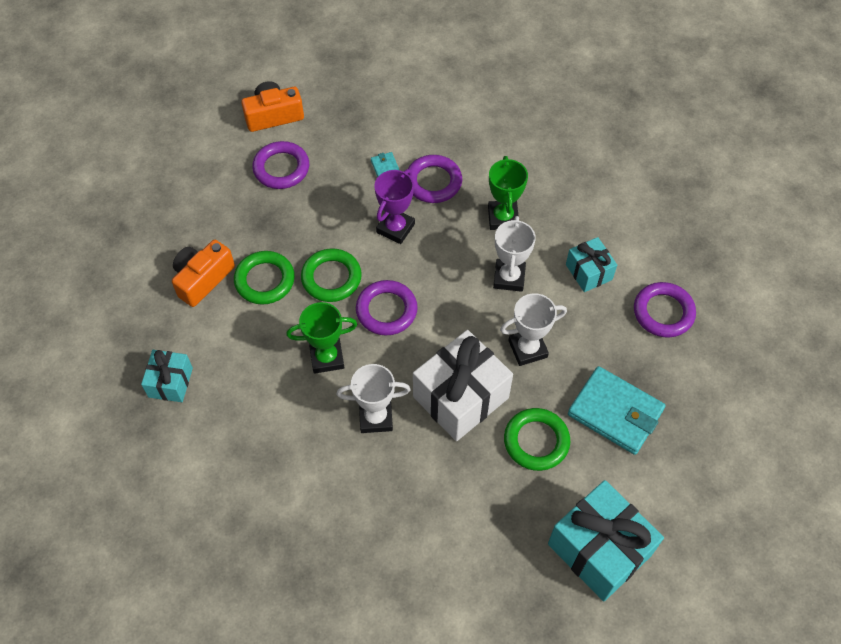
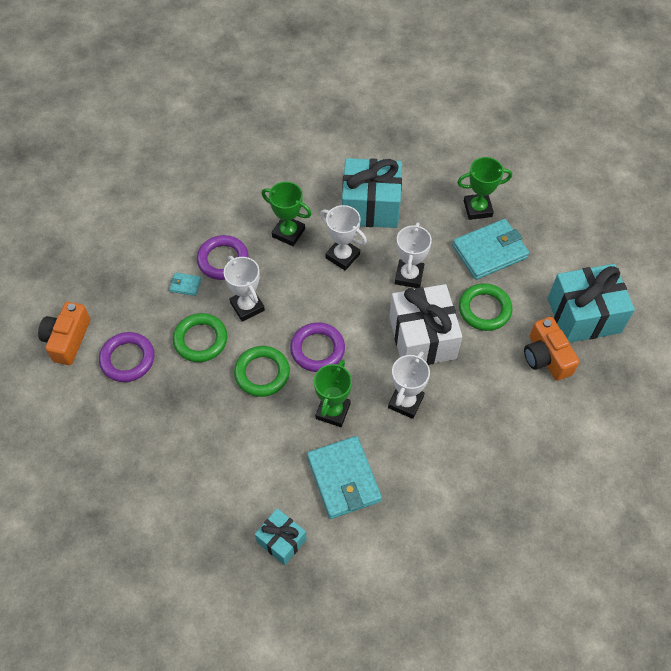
camera: 60 degrees left, 0 degrees up
(203, 279) = (196, 470): orange camera -> orange camera (546, 357)
(260, 403) = (343, 479): none -> turquoise wallet
(265, 280) = (230, 423): green ring -> green ring (200, 340)
(395, 228) = (247, 306): purple trophy -> white trophy
(588, 272) = (370, 206): turquoise gift -> turquoise gift, size x1.83
(663, 312) = (430, 183): purple ring -> none
(664, 374) = (477, 209): none -> green trophy

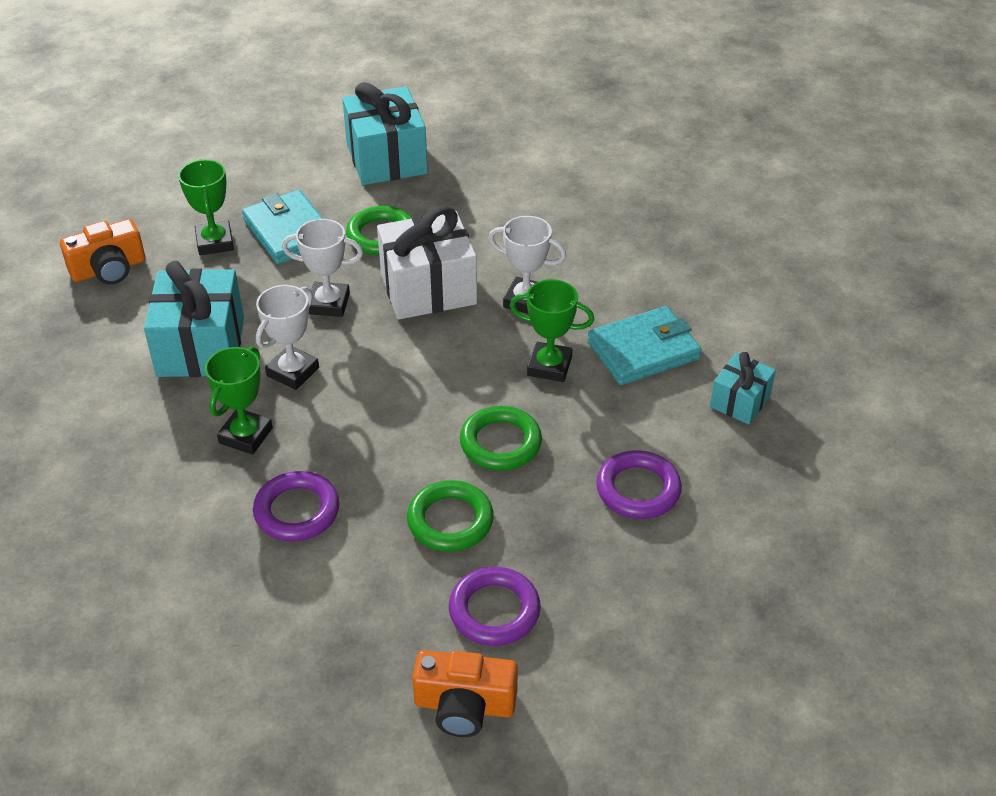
camera: 95 degrees left, 15 degrees down
(185, 285) = (347, 554): turquoise wallet -> none
(247, 306) = (386, 471): white trophy -> none
(317, 349) = (455, 387): purple ring -> purple ring (638, 489)
(546, 357) = (447, 188): orange camera -> orange camera (109, 269)

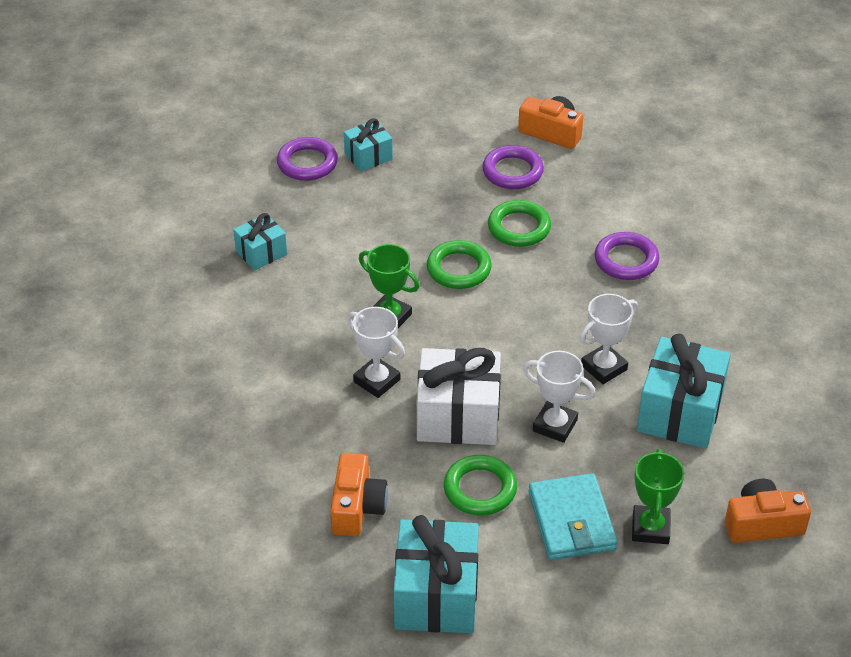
camera: 160 degrees left, 0 degrees up
(245, 435) = (654, 324): green trophy -> none
(484, 199) = (357, 507): none -> orange camera
(638, 489) = (378, 214): purple ring -> purple ring (307, 163)
(643, 350) = (306, 310): turquoise wallet -> none
(706, 577) = (368, 156): none -> turquoise gift

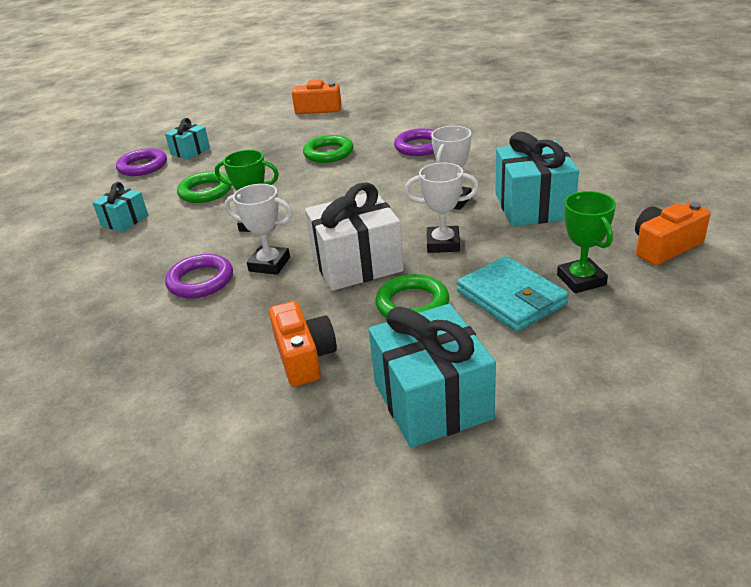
camera: 20 degrees left, 10 degrees down
(459, 269) = (297, 184): green ring -> green ring (205, 191)
(512, 171) = (304, 131): purple ring -> purple ring (200, 281)

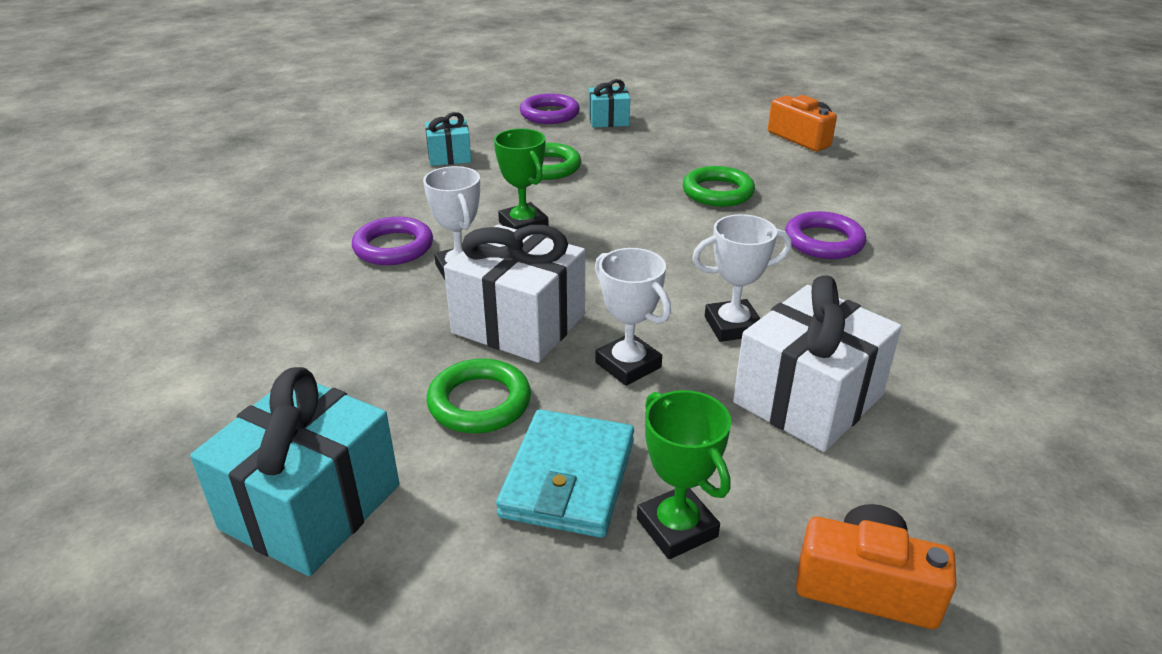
camera: 45 degrees right, 0 degrees up
(304, 357) = (321, 375): orange camera -> none
(533, 206) = (808, 399): turquoise gift -> white gift
(581, 280) = (677, 528): green trophy -> green trophy turned 60 degrees counterclockwise

